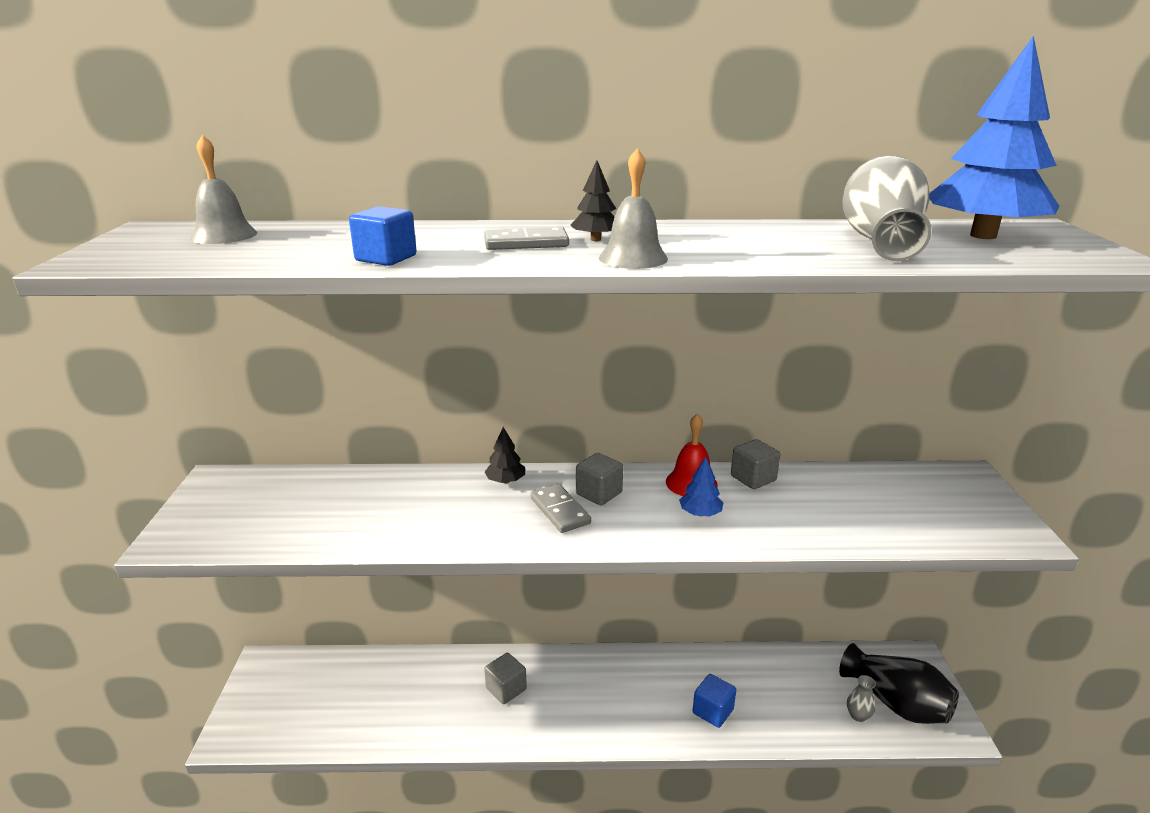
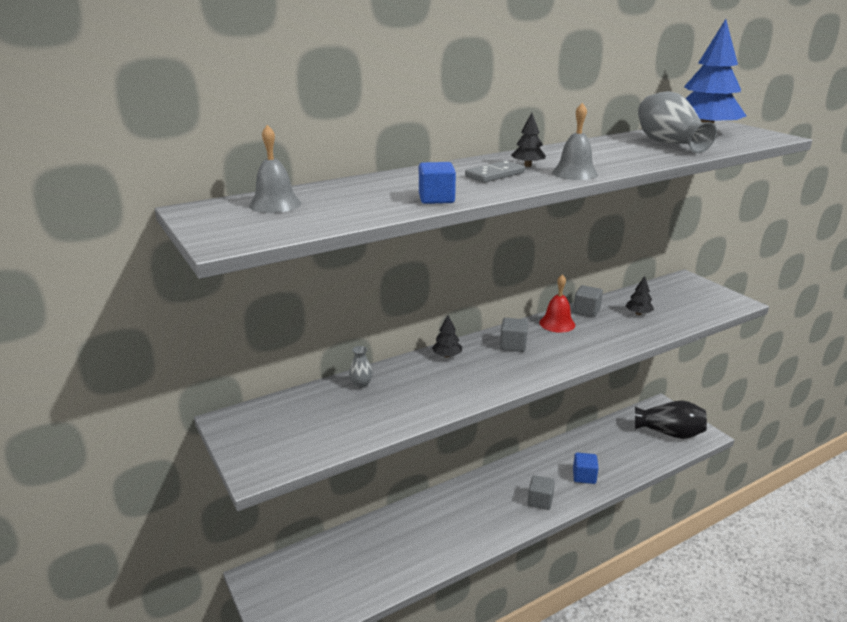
camera: 30 degrees left, 0 degrees up
(506, 689) = (452, 516): grey cube -> grey cube (540, 501)
(560, 511) = (503, 362): grey domino -> none
(700, 513) = (582, 339): blue tree -> none
(827, 503) = (638, 313): none -> black tree
(858, 715) = (657, 447): grey vase -> grey vase (361, 384)

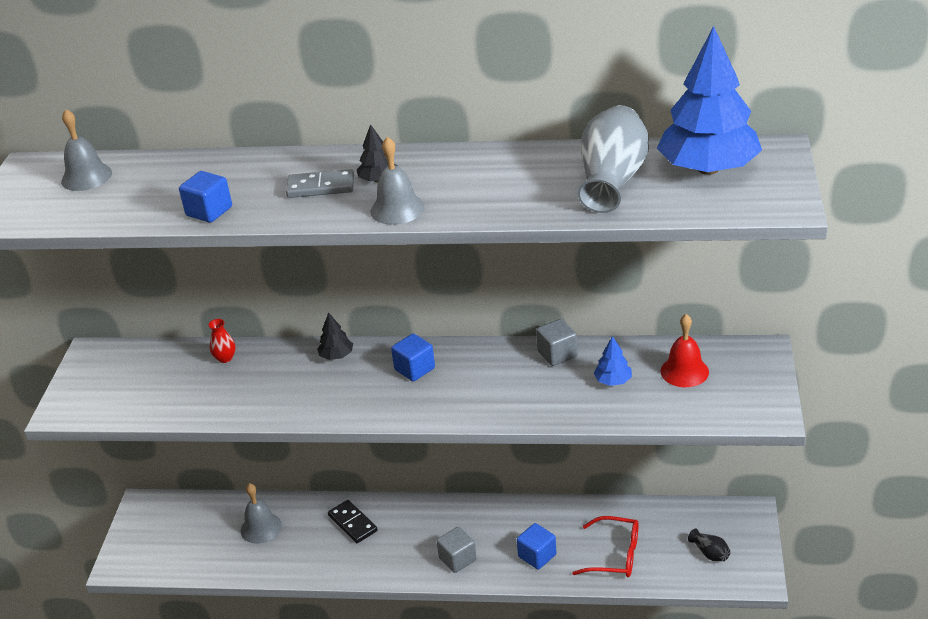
camera: 40 degrees right, 10 degrees up
(361, 384) = (225, 358): grey vase -> red vase
(377, 546) = (261, 528): none -> grey bell
(443, 512) = (352, 523): none -> black domino
(513, 345) = (414, 369): grey cube -> blue cube
(557, 323) = (499, 359): red bell -> red bell (684, 371)
(625, 456) = (615, 555): none -> red glasses
(638, 313) = (613, 381): black tree -> blue tree
(669, 433) = (710, 553): black vase -> black vase, size x0.45

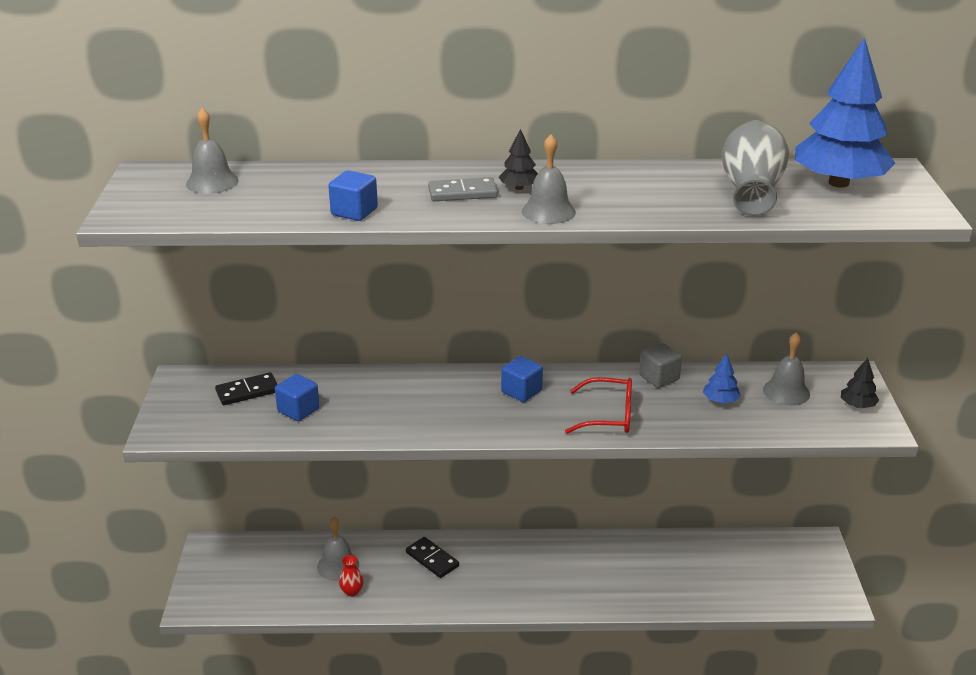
camera: 10 degrees left, 5 degrees down
(151, 367) = (247, 391): none -> black domino
(225, 358) = (324, 383): red vase -> red vase (352, 591)
(336, 356) = (439, 380): black tree -> black tree (857, 405)
(457, 559) = (545, 590): grey cube -> none
(537, 556) = (624, 585): blue cube -> blue cube (298, 410)
(615, 555) = (700, 583): red glasses -> red glasses (609, 416)
(684, 371) = (786, 392): red bell -> grey bell
(710, 553) = (790, 579): black vase -> none

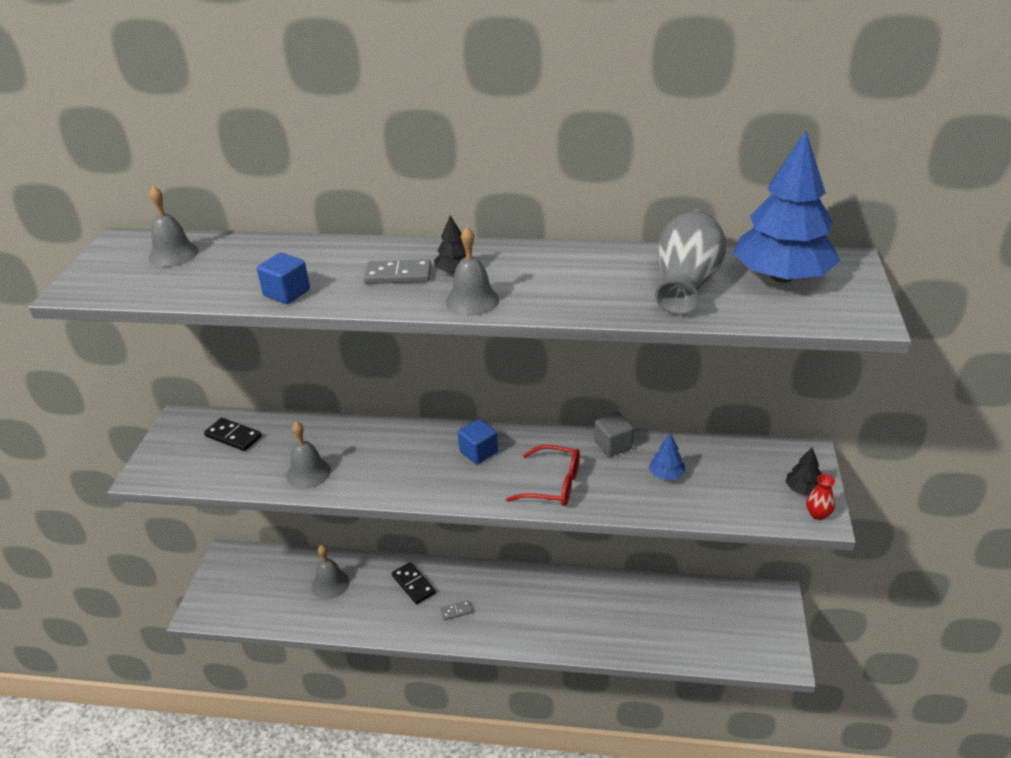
camera: 10 degrees right, 5 degrees up
(247, 391) = (233, 436): black domino -> black domino turned 45 degrees clockwise
(298, 410) = (271, 459): blue cube -> none
(352, 591) = (336, 611): red vase -> red vase (817, 514)
(486, 581) = (456, 611): none -> grey domino
(786, 392) = (734, 469): grey bell -> grey bell (308, 473)

